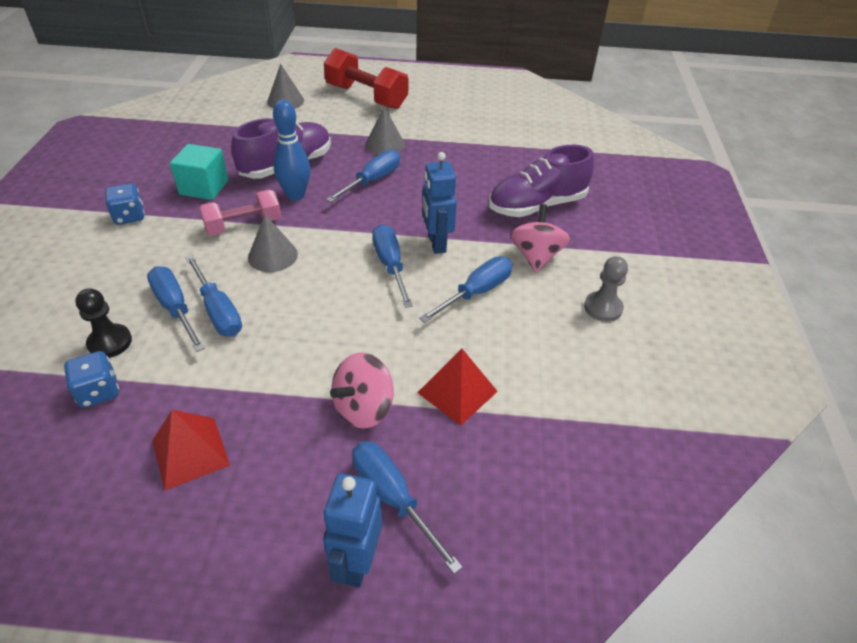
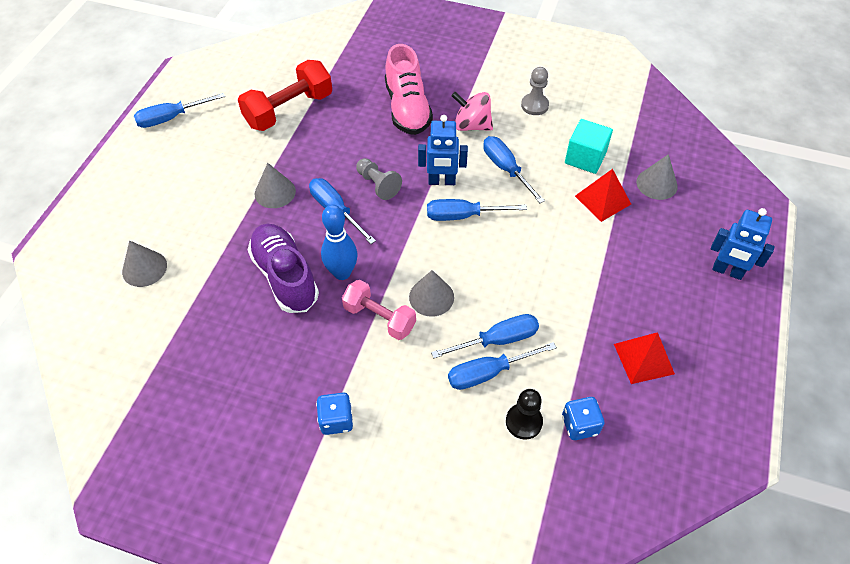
camera: 75 degrees left, 10 degrees up
(204, 187) = (302, 351): turquoise cube -> turquoise cube (585, 158)
(243, 225) = (379, 318): pink dumbbell -> pink dumbbell turned 45 degrees counterclockwise
(363, 408) = (612, 253): pink spinning top -> none
(366, 97) = (169, 194): red dumbbell -> red dumbbell (289, 110)
(392, 498) = (684, 248): blue screwdriver -> blue screwdriver (171, 118)
(415, 201) = (378, 185): none -> grey pawn
(512, 456) = (656, 184): none -> grey cone
(537, 205) = (407, 108): purple shoe -> pink shoe

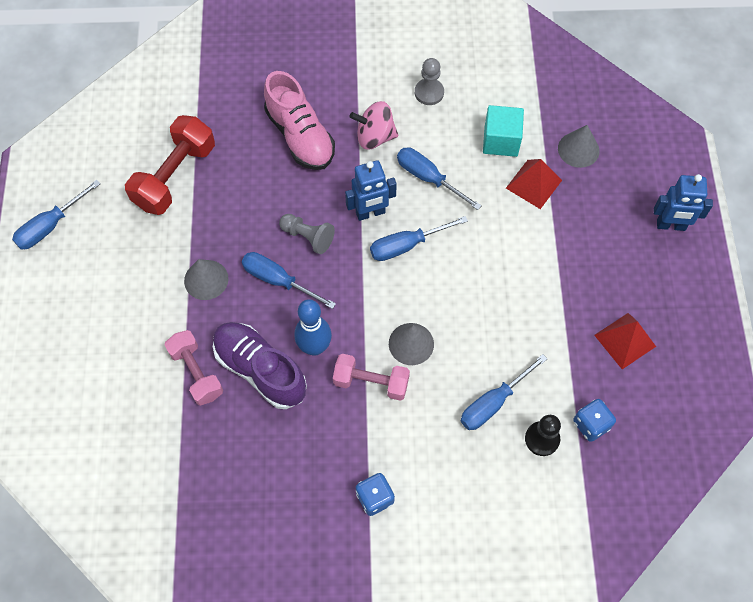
camera: 20 degrees left, 10 degrees up
(144, 268) = (113, 409): grey cone -> none
(229, 262) = (196, 373): none -> pink dumbbell
(497, 340) = (489, 367): blue screwdriver -> none

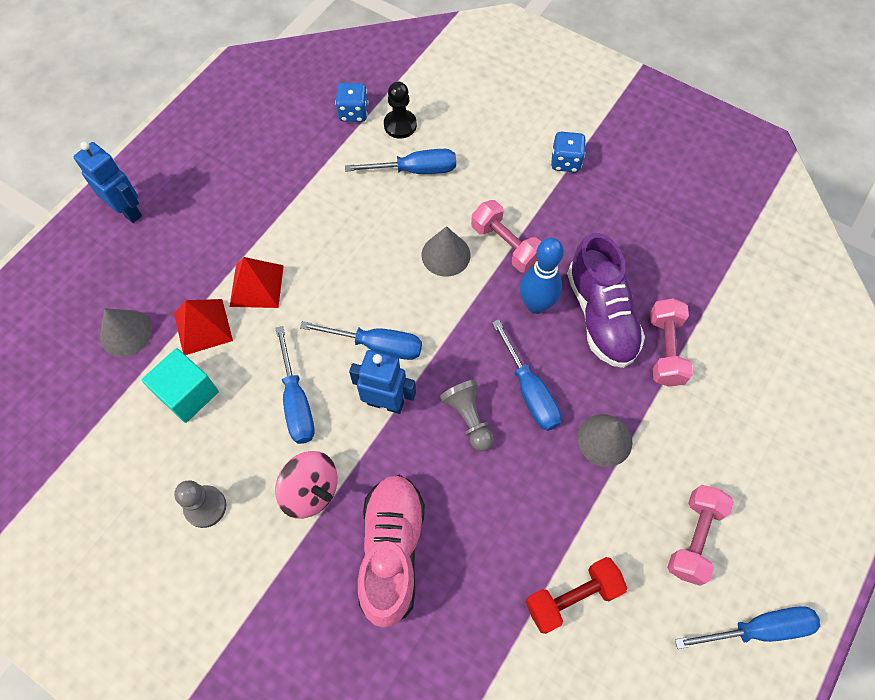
camera: 145 degrees left, 0 degrees up
(114, 254) = (694, 538): none -> pink dumbbell
(175, 176) = (572, 597): red dumbbell -> red dumbbell, size x0.67
(625, 340) = (266, 150): red pyramid -> red pyramid (256, 285)

